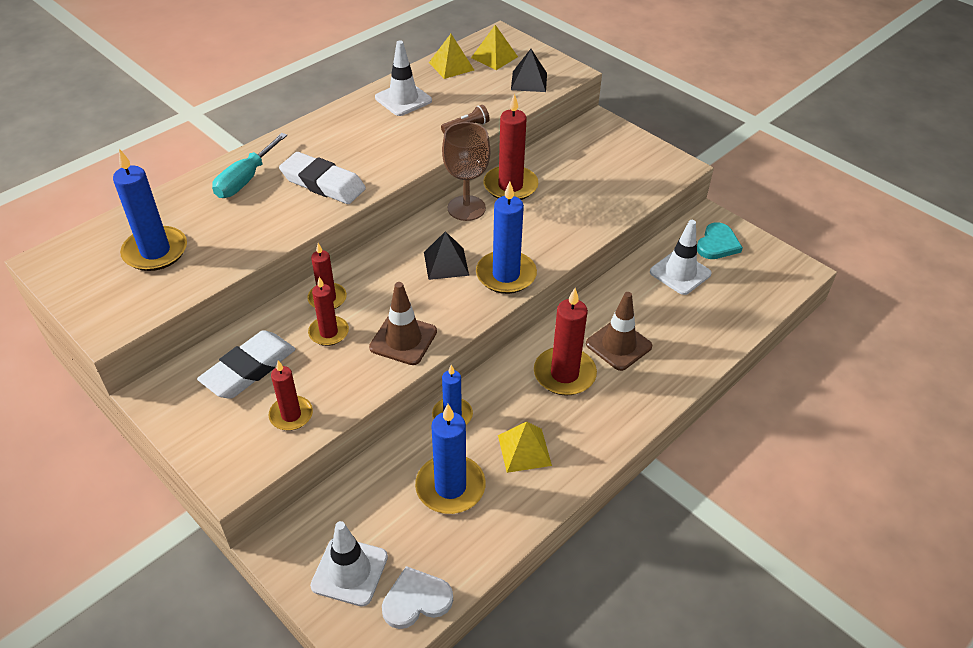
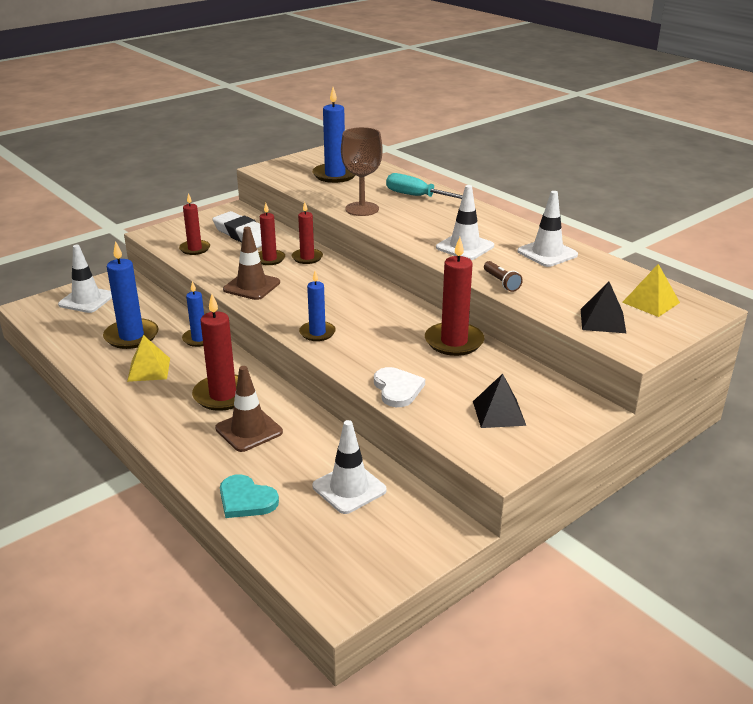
camera: 95 degrees right, 15 degrees down
(323, 183) = (409, 222): white eraser -> none
(389, 146) = (465, 247): none -> white traffic cone
(416, 600) = (49, 322): white heart -> white heart (397, 389)
(446, 263) = (339, 305): black pyramid -> black pyramid (499, 413)
(451, 66) = (621, 278): yellow pyramid -> none
(466, 208) = (418, 317): brown goblet -> brown goblet (362, 209)
(506, 275) = (317, 333): blue candle -> blue candle, size x0.62
(717, 244) = (399, 529): turquoise heart -> turquoise heart (246, 500)

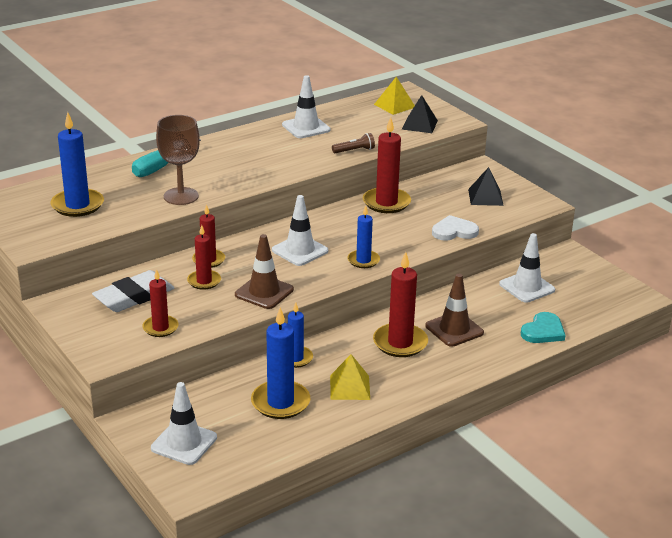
camera: 85 degrees left, 0 degrees up
(465, 247) = (284, 157): white traffic cone -> white traffic cone (300, 250)

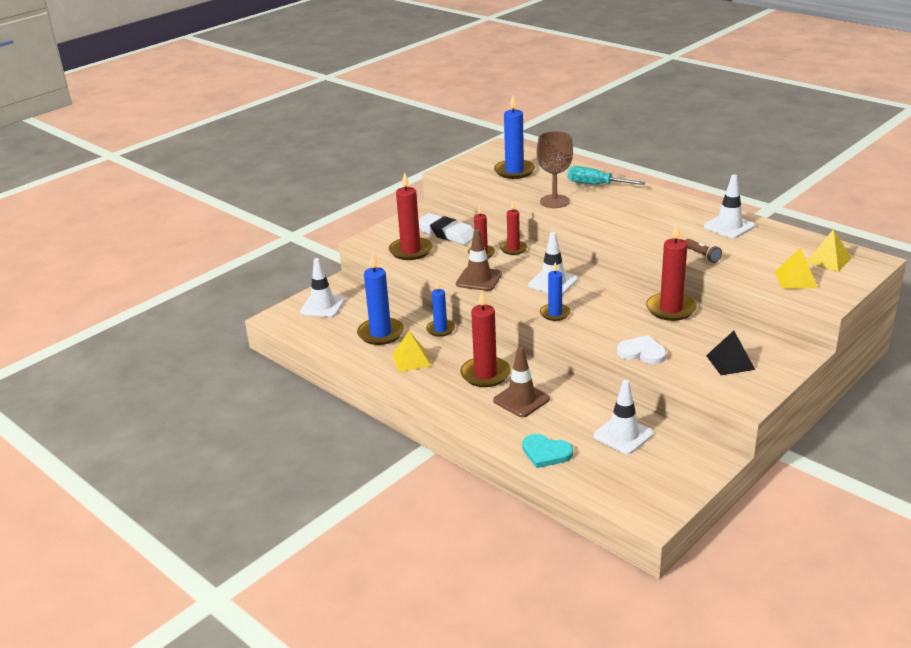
camera: 80 degrees right, 0 degrees up
(160, 328) = (410, 251): red candle -> red candle, size x1.61
(419, 125) = (795, 279): black pyramid -> yellow pyramid
(454, 231) = (642, 352): white heart -> white heart turned 45 degrees counterclockwise

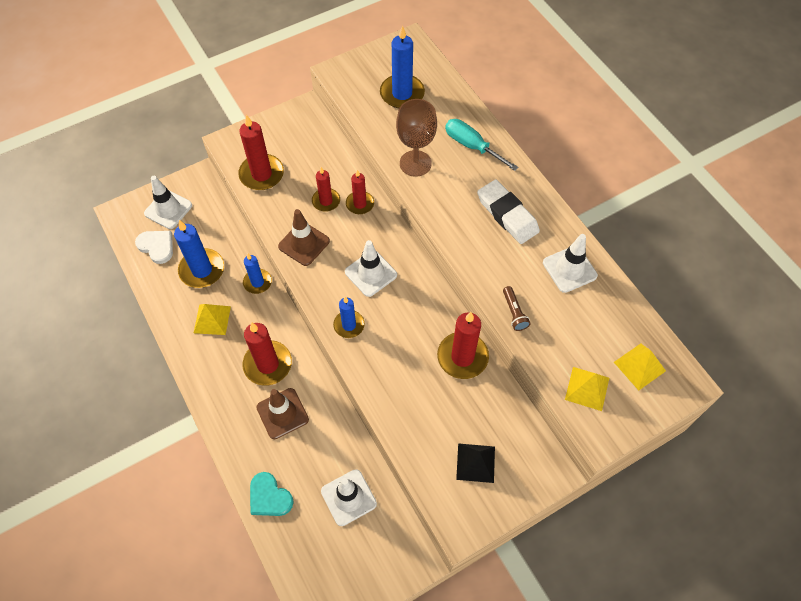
camera: 15 degrees right, 30 degrees up
(446, 233) = (308, 155): white eraser -> white eraser (507, 215)
(642, 352) = (400, 416): white heart -> white heart (157, 246)

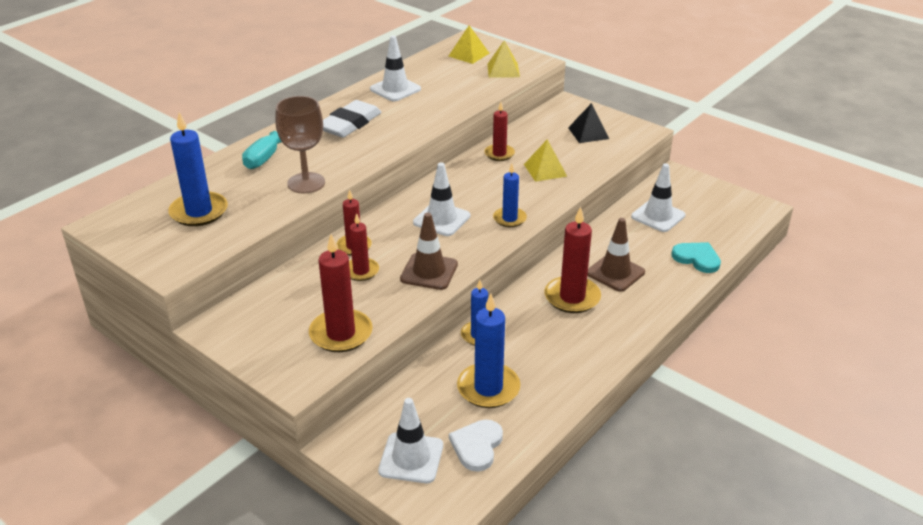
camera: 110 degrees left, 25 degrees down
(212, 319) = (548, 356): yellow pyramid -> yellow pyramid (545, 170)
(269, 497) = (697, 258): turquoise heart -> turquoise heart turned 75 degrees counterclockwise
(462, 357) = (499, 154): red candle -> red candle, size x0.62
(514, 313) = (456, 106): brown flashlight -> none

